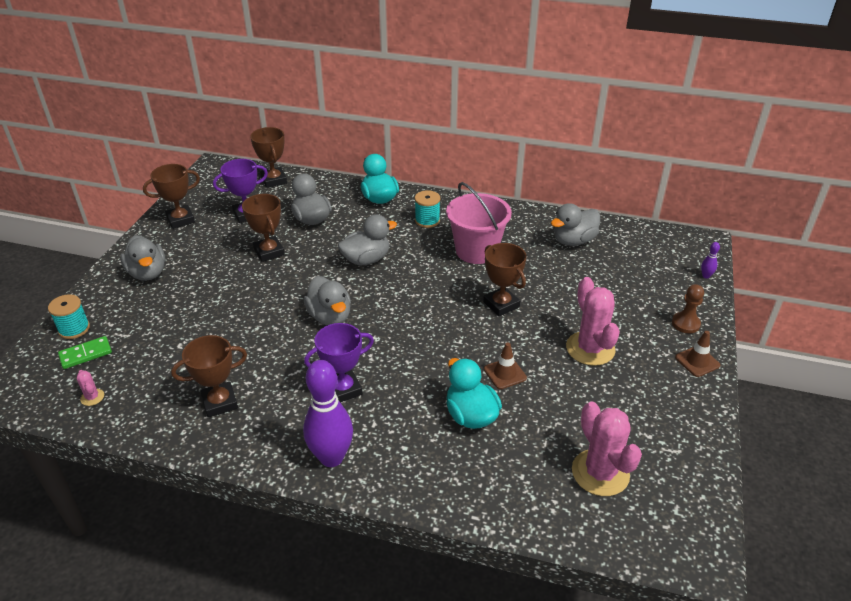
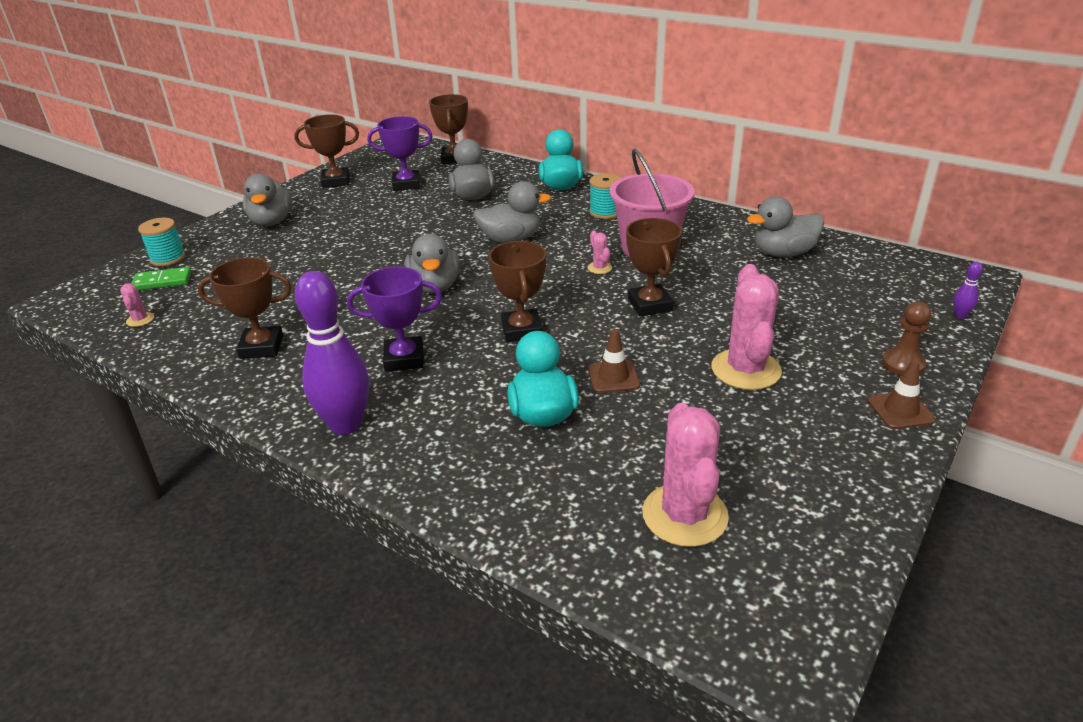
camera: 20 degrees right, 5 degrees down
(269, 252) = (407, 219): brown trophy -> brown trophy (522, 330)
(449, 276) = (599, 268): none -> pink cactus

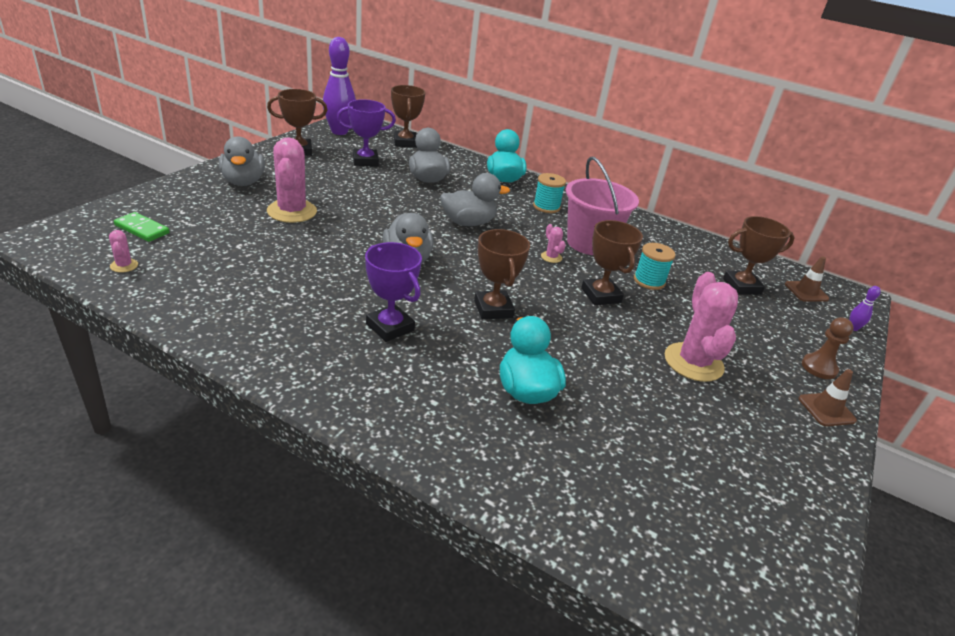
camera: 10 degrees left, 0 degrees up
(162, 281) = (142, 229): green domino -> green domino turned 45 degrees clockwise
(168, 258) = (145, 207): turquoise spool -> turquoise spool (649, 281)
(261, 347) = (250, 304): brown trophy -> brown trophy (741, 286)
(346, 425) = (344, 388): purple bowling pin -> purple bowling pin (339, 132)
(404, 359) = (390, 327): purple trophy -> purple trophy turned 60 degrees clockwise
(613, 377) = (582, 360): brown traffic cone -> brown traffic cone (806, 291)
(685, 515) = (669, 497): pink cactus -> pink cactus (292, 211)
(783, 253) = (702, 260): grey duck -> none

